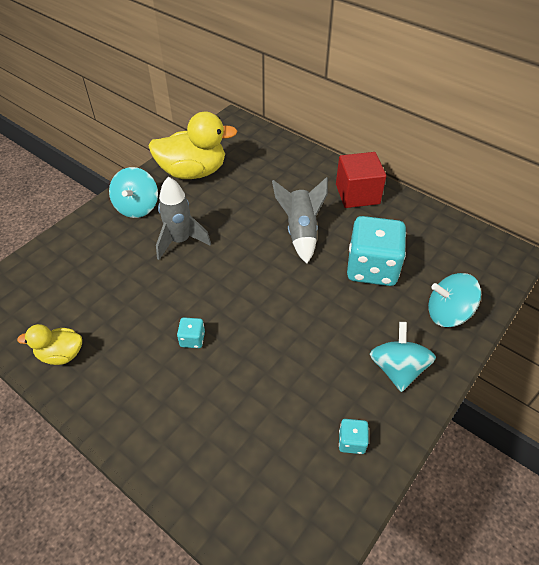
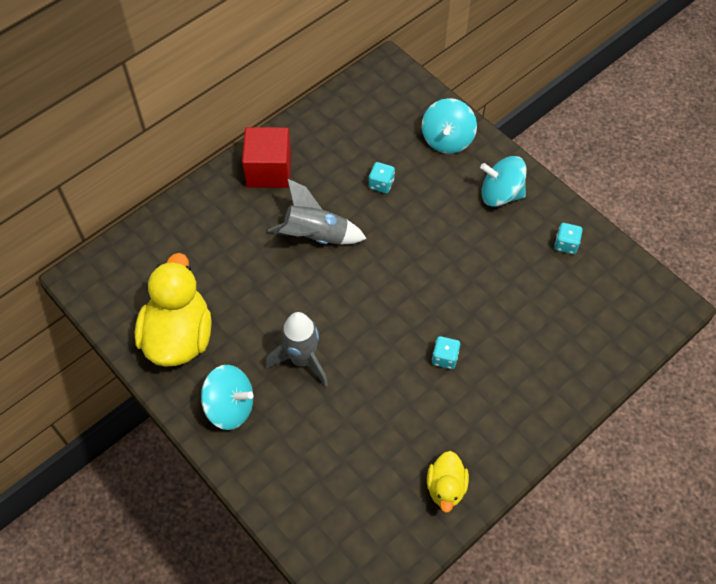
camera: 80 degrees left, 10 degrees up
(372, 268) = (381, 184): turquoise dice -> turquoise dice, size x0.42

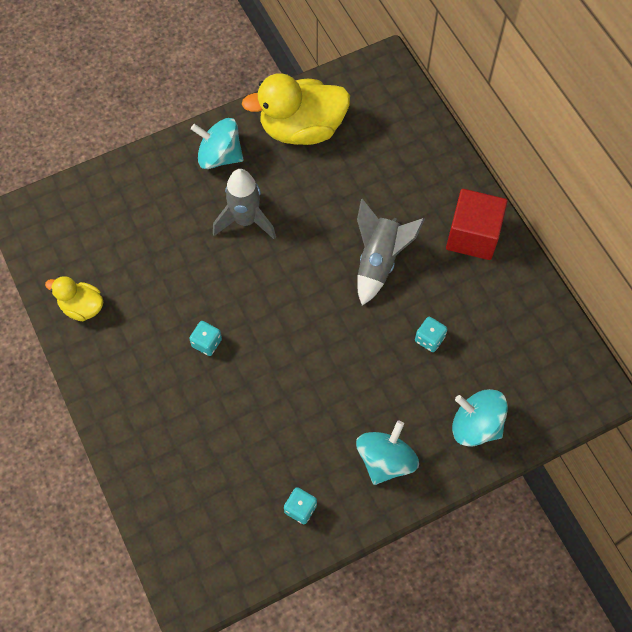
camera: 105 degrees right, 5 degrees up
(179, 336) = (302, 129): yellow duck -> yellow duck turned 150 degrees clockwise
(230, 406) = (219, 156): turquoise spinning top -> turquoise spinning top turned 75 degrees clockwise

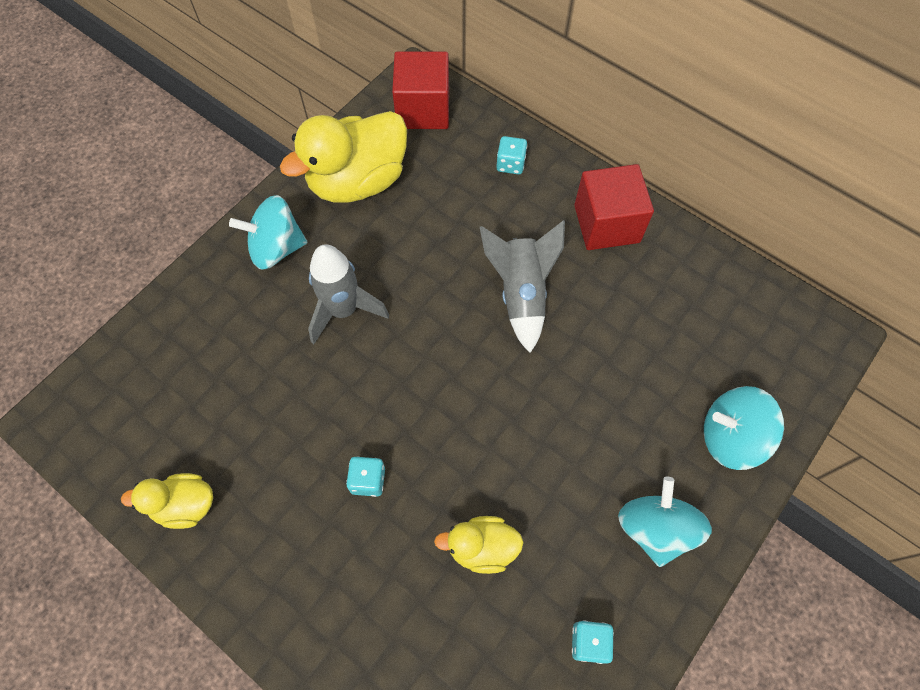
camera: 25 degrees left, 0 degrees up
(260, 419) = (482, 548): none -> yellow duck
(379, 91) = (423, 109): none -> red cube
(429, 339) = (624, 359): turquoise dice -> turquoise dice (510, 164)

